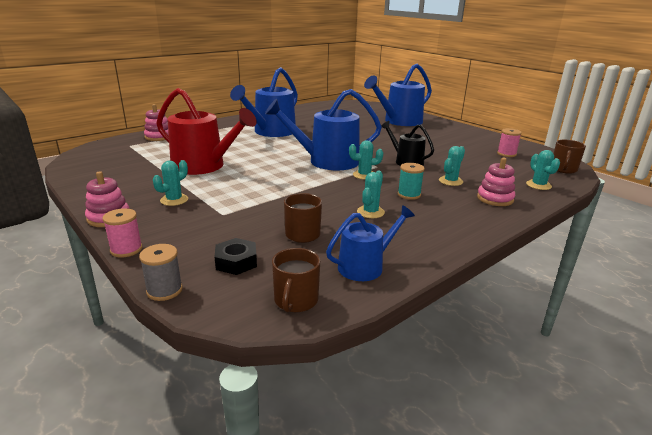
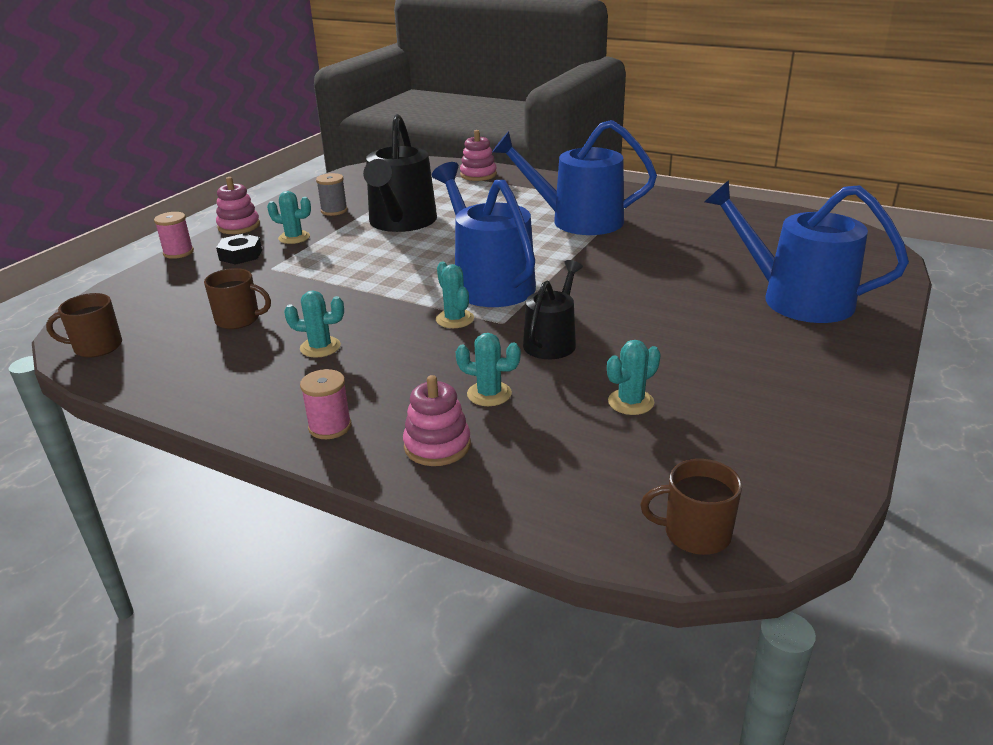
camera: 70 degrees right, 5 degrees up
(164, 290) = (110, 288): grey spool -> grey spool (334, 211)
(203, 166) = (401, 222): red watering can -> black watering can
(236, 262) = (166, 302): black nut -> black nut (240, 255)
(365, 266) = (171, 369): blue watering can -> none
(409, 194) = (401, 365): turquoise spool -> none
(506, 154) = (723, 445): pink spool -> pink spool (330, 427)
(538, 185) = (549, 495): turquoise cactus -> turquoise cactus (631, 402)

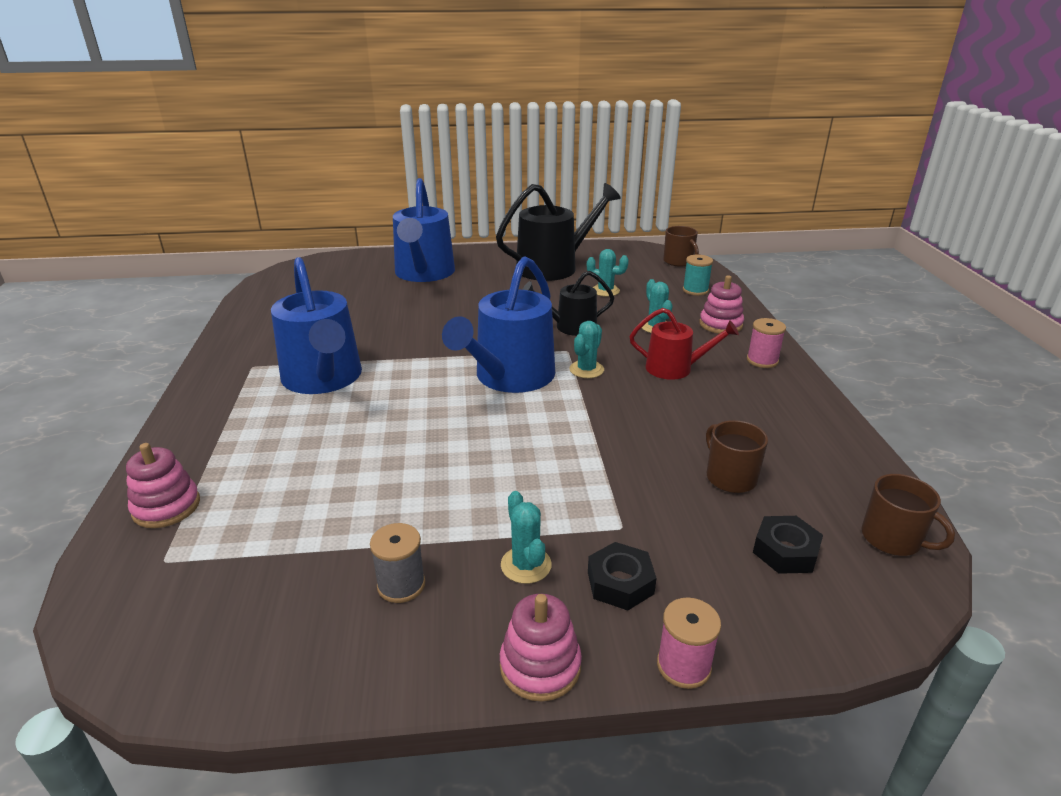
camera: 125 degrees left, 0 degrees up
(164, 306) = (785, 551): none -> black nut
(320, 347) = (701, 408): turquoise cactus -> none
(393, 364) = (675, 368): none -> red watering can
(401, 222) = (404, 493): black watering can -> black watering can (553, 267)
(558, 483) = (695, 290): none -> turquoise spool

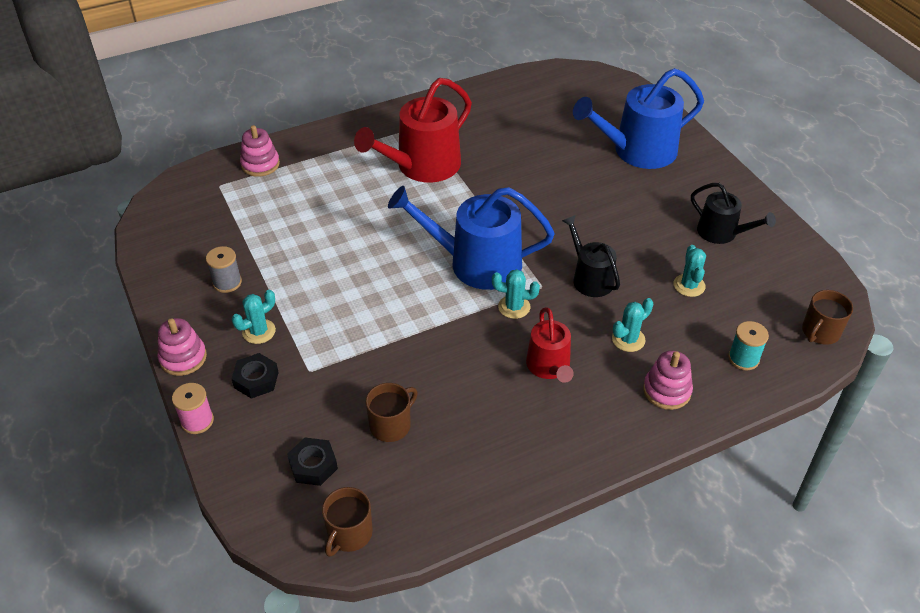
camera: 70 degrees right, 15 degrees up
(324, 378) = (422, 166): blue watering can -> red watering can
(553, 267) = (721, 233): black watering can -> black watering can, size x0.57
(762, 360) = (603, 432): pink spool -> none

